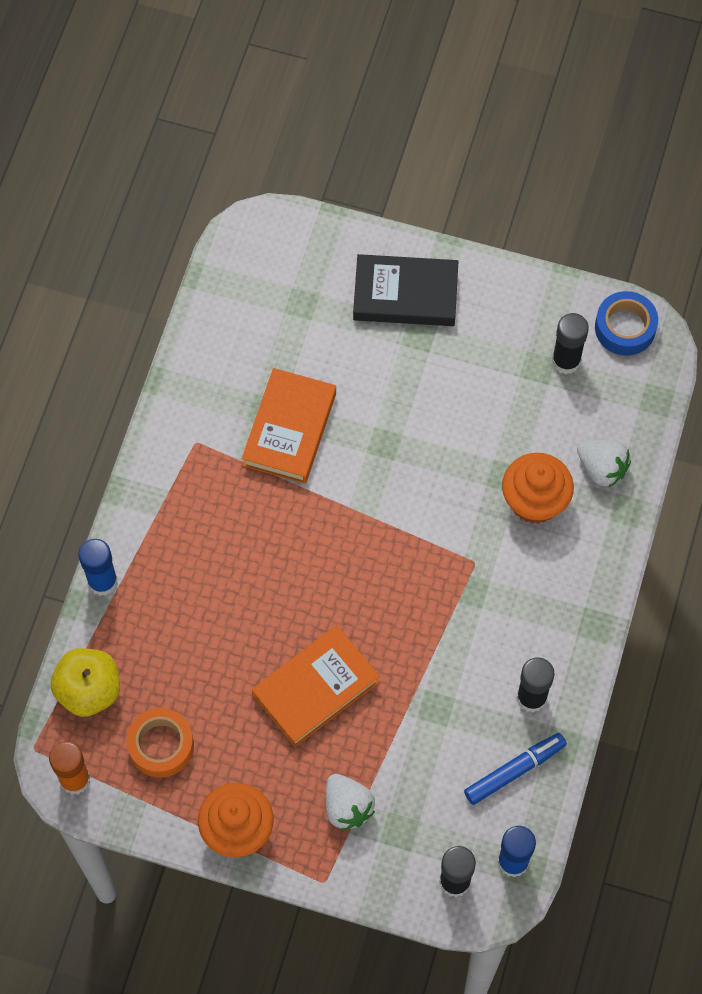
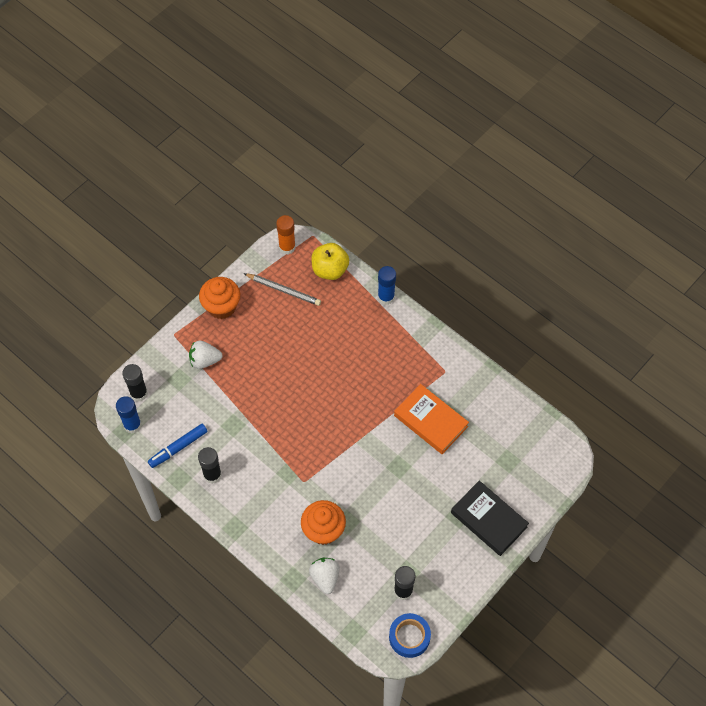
camera: 115 degrees right, 5 degrees down
(161, 745) = (284, 290): orange tape -> grey pencil
(316, 688) = (275, 372): orange book -> none
(405, 294) = (488, 520): black book -> black book turned 75 degrees counterclockwise
(514, 771) = (178, 448): blue marker -> blue marker turned 60 degrees clockwise
(602, 468) = (325, 577): white strawberry -> white strawberry turned 105 degrees clockwise

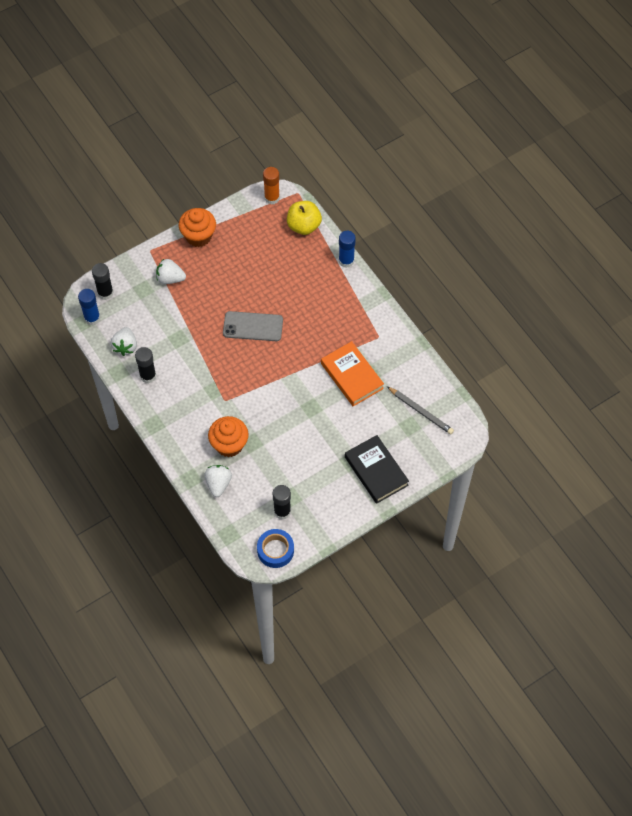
camera: 15 degrees right, 0 degrees up
(178, 448) = (125, 346): blue marker -> white strawberry
(284, 290) = (257, 234): grey pencil -> grey pencil (421, 411)
(309, 392) = (253, 326): none -> grey phone

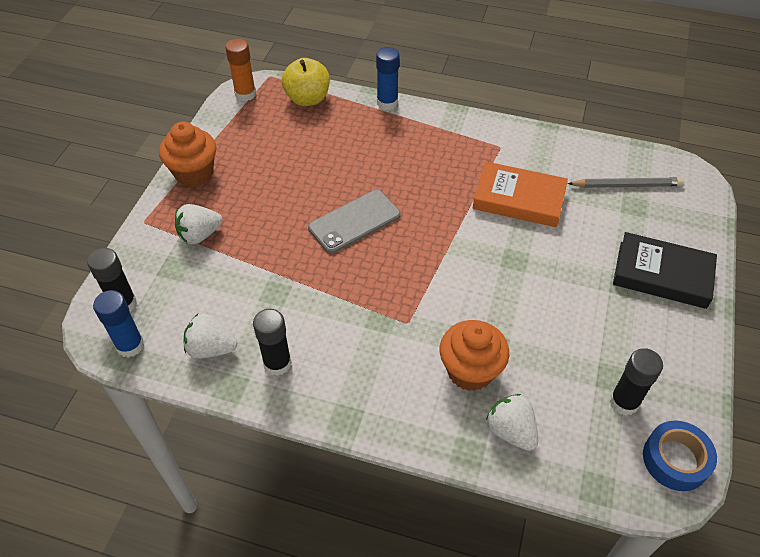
camera: 40 degrees left, 10 degrees down
(125, 346) = (211, 348): white strawberry -> white strawberry turned 135 degrees clockwise

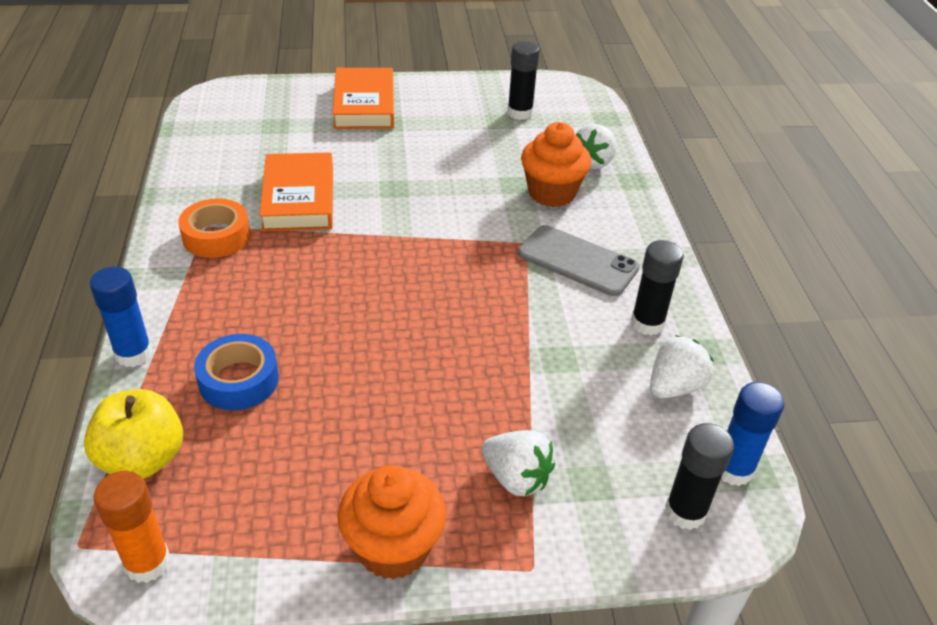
camera: 115 degrees left, 10 degrees down
(211, 348) = (674, 387): white strawberry -> white strawberry turned 120 degrees counterclockwise
(354, 221) = (403, 321): grey phone -> grey phone (577, 261)
(486, 149) = (216, 236): none -> orange tape
(627, 185) = (244, 132): grey pencil -> none
(662, 274) = (364, 104): black book -> orange book
(675, 459) = (553, 88): blue tape -> blue tape (239, 380)

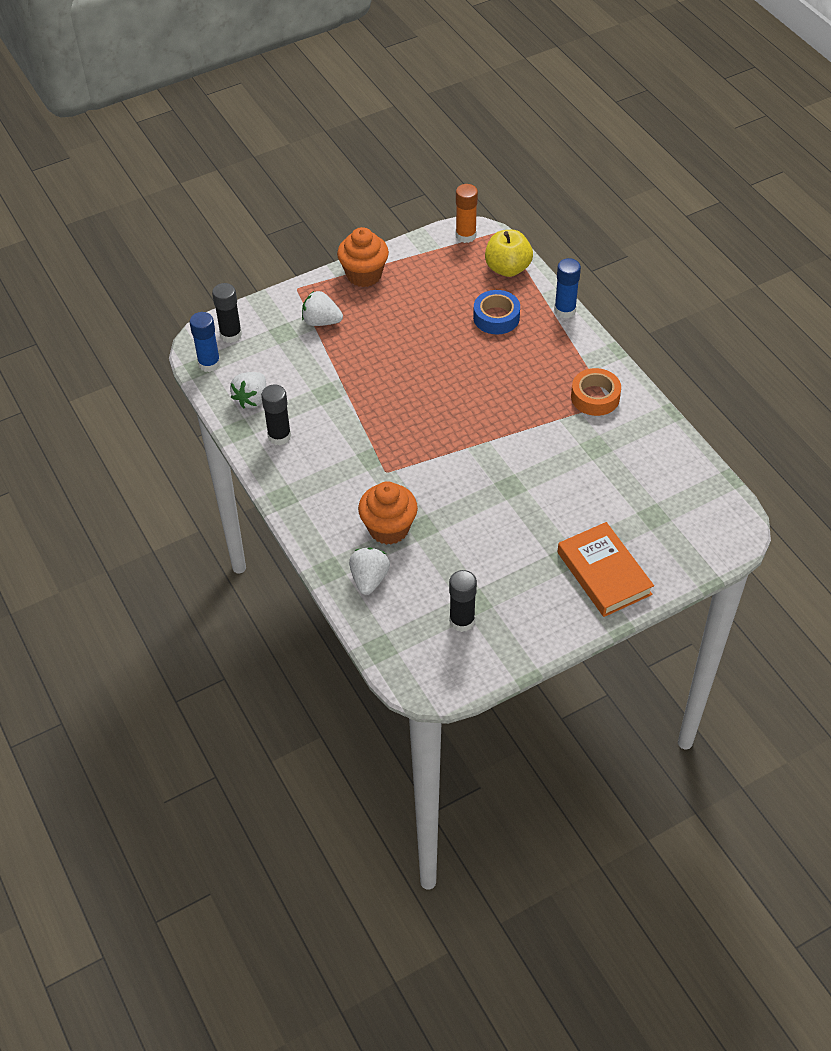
camera: 160 degrees right, 10 degrees up
(299, 198) = (570, 449): orange book -> none
(577, 261) = (342, 469): grey phone -> none

